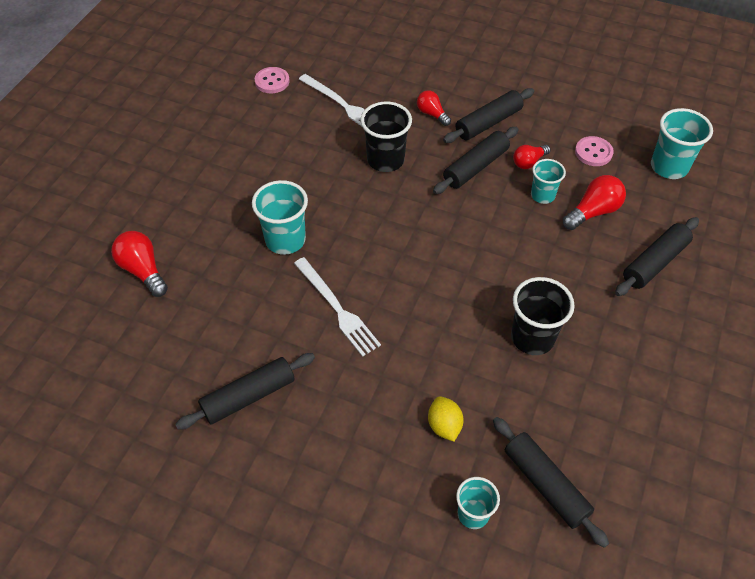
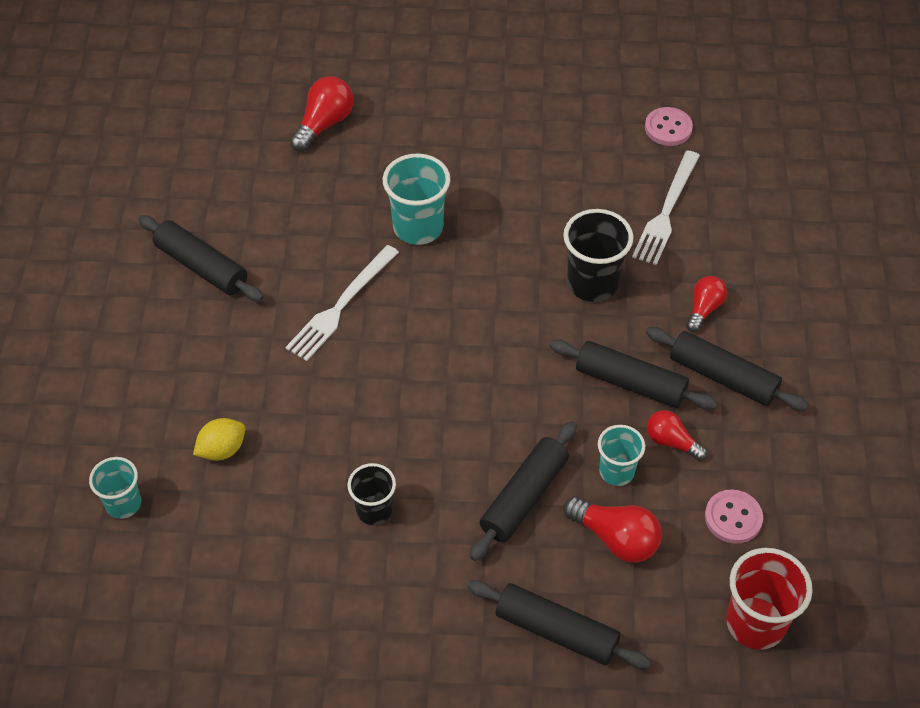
camera: 70 degrees right, 0 degrees up
(532, 338) = (374, 510): black cup -> black cup, size x0.63
(545, 484) = (178, 566): black rolling pin -> black rolling pin (524, 497)
(669, 167) = (755, 623): turquoise cup -> red cup

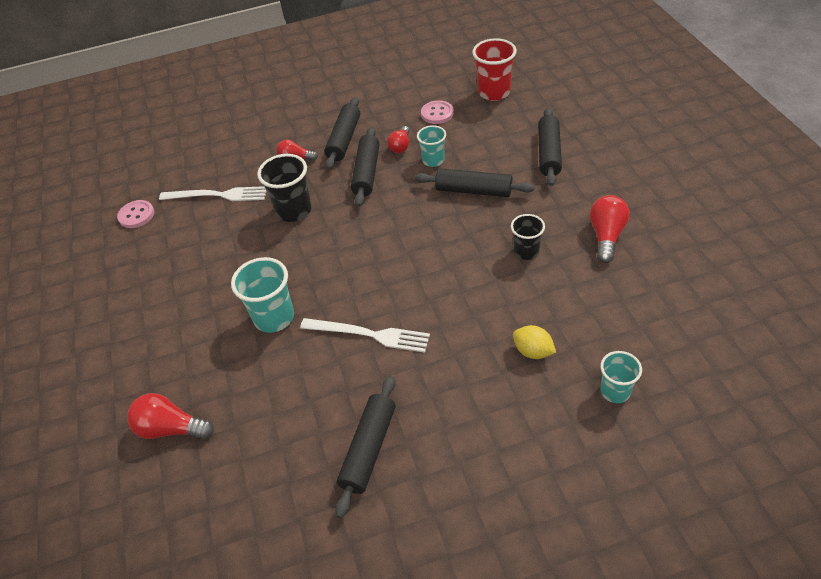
camera: 105 degrees left, 5 degrees down
(615, 538) = (477, 149): red light bulb -> red light bulb (606, 236)

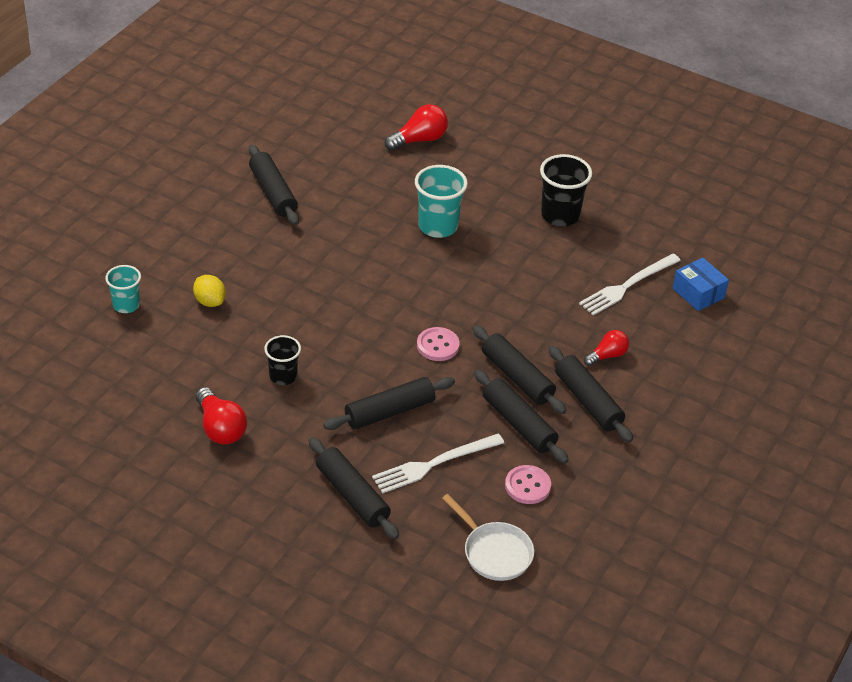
camera: 130 degrees right, 5 degrees down
(136, 215) = (671, 235): pink button -> pink button (438, 345)
(186, 168) = (698, 293): none -> blue box
(294, 210) = (537, 308): black cup -> black cup (560, 215)
(369, 334) = (349, 252): white fork -> white fork (434, 464)
(400, 146) = (519, 424): red light bulb -> black rolling pin
(433, 160) = (465, 424): turquoise cup -> none
(494, 92) = (494, 552): red cup -> white pan
(533, 351) = (210, 301): yellow lemon -> yellow lemon turned 60 degrees clockwise

